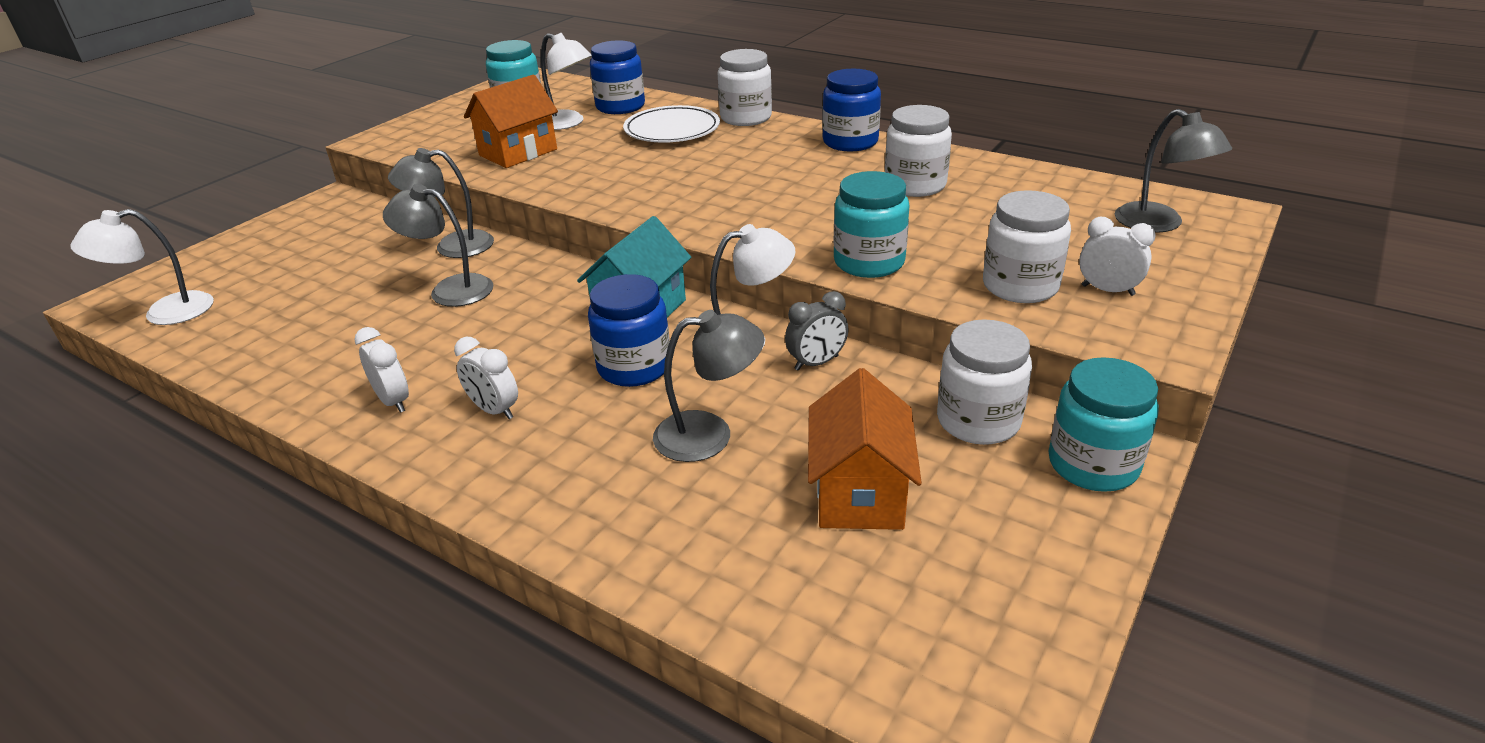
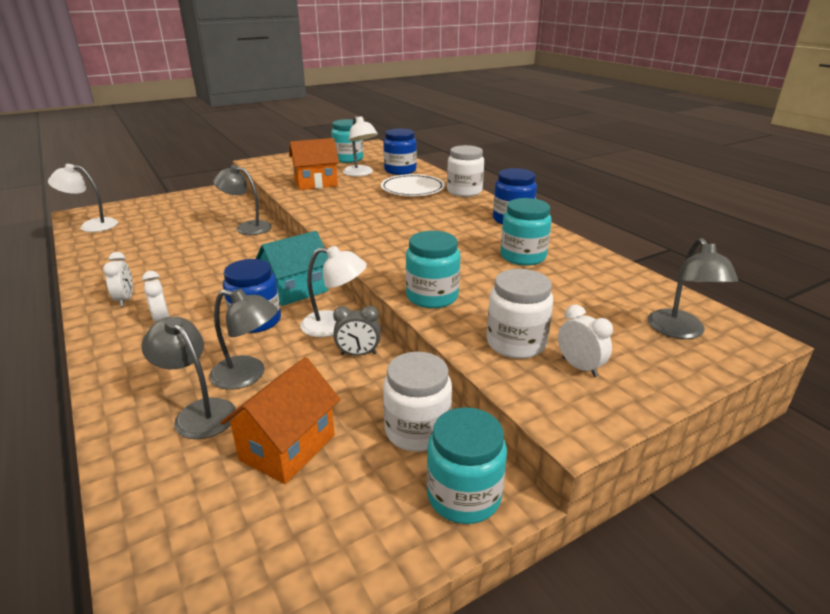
camera: 25 degrees right, 5 degrees down
(450, 289) = (219, 249): grey lamp -> grey lamp (199, 412)
(915, 185) = (523, 256): white jar -> turquoise jar

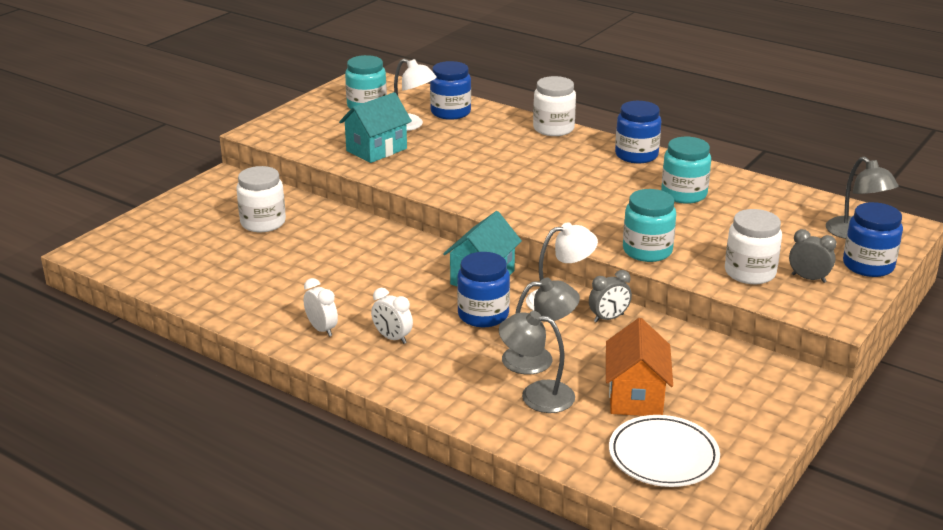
camera: 25 degrees left, 0 degrees up
(91, 225) = (134, 261): white lamp -> none
(247, 227) = (332, 222): grey lamp -> none
(316, 183) = (376, 150): orange house -> turquoise house
(412, 189) = (495, 136): white plate -> white plate (663, 456)
(417, 430) = (714, 359): white jar -> white jar (263, 223)
(464, 496) = (784, 387): turquoise jar -> none
(579, 367) = (808, 278): white clock -> grey clock
(669, 371) = (868, 265): none -> blue jar

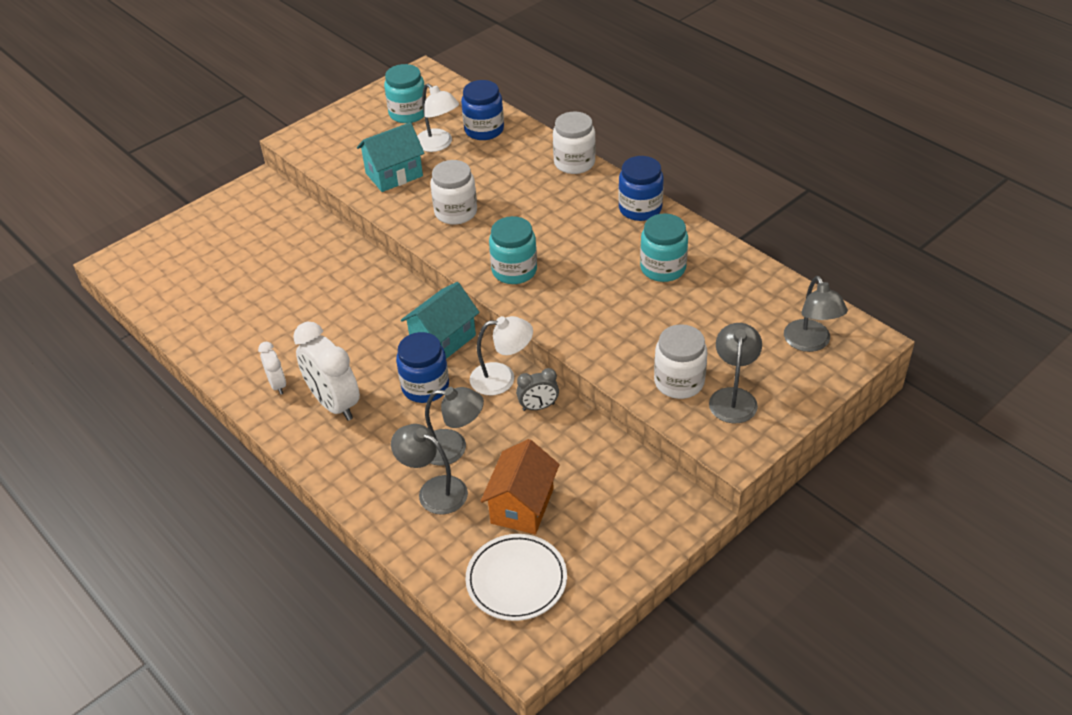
camera: 15 degrees right, 15 degrees up
(263, 223) = (273, 246): white jar -> white jar (456, 212)
(392, 338) = (334, 404): white clock -> white clock, size x1.90
(647, 251) = (592, 340): turquoise jar -> turquoise jar (514, 270)
(808, 278) = (733, 397): grey clock -> grey lamp
(868, 265) = (802, 388): blue jar -> none

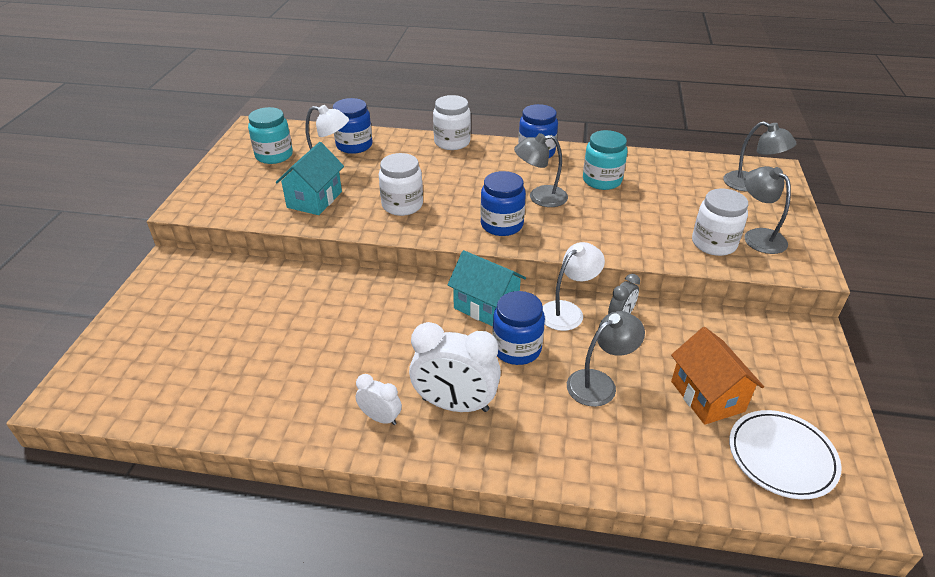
camera: 40 degrees left, 5 degrees down
(434, 491) = (629, 426): grey lamp -> grey lamp (540, 197)
(443, 340) = (486, 306): turquoise house -> turquoise house turned 60 degrees counterclockwise
(514, 270) = (502, 225): turquoise jar -> blue jar

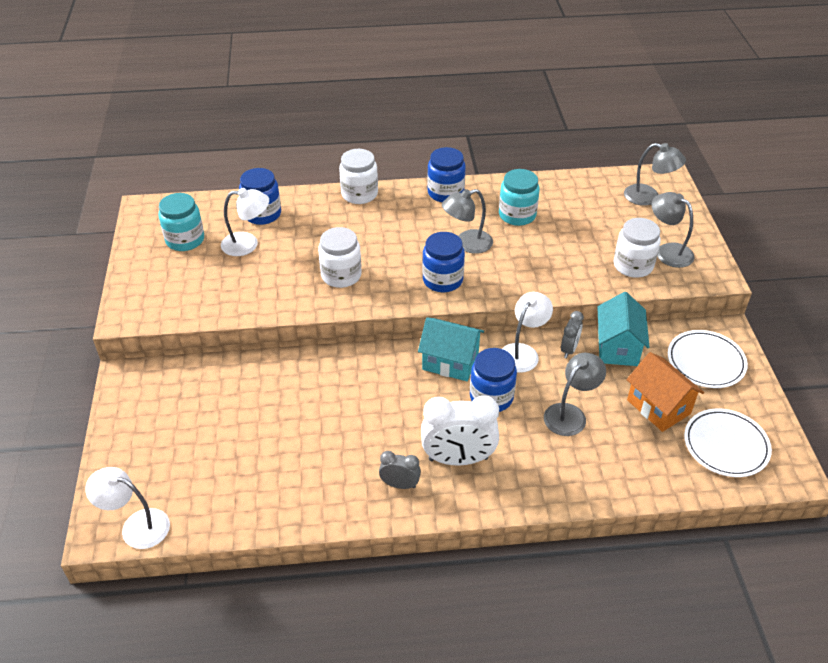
camera: 15 degrees left, 5 degrees up
(98, 400) = (136, 526): none -> white lamp
(314, 199) = (252, 284): turquoise house -> turquoise house (617, 347)
(380, 418) = (400, 484): white clock -> grey clock
(778, 359) = (705, 362): none -> white plate

